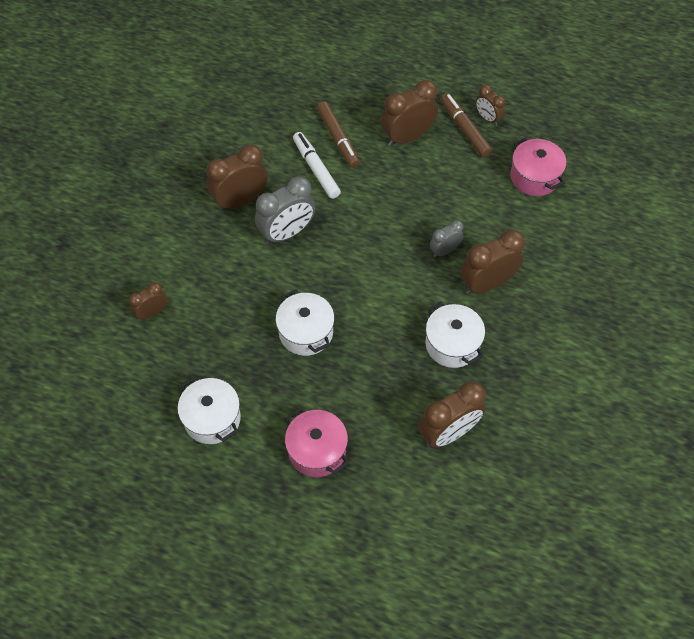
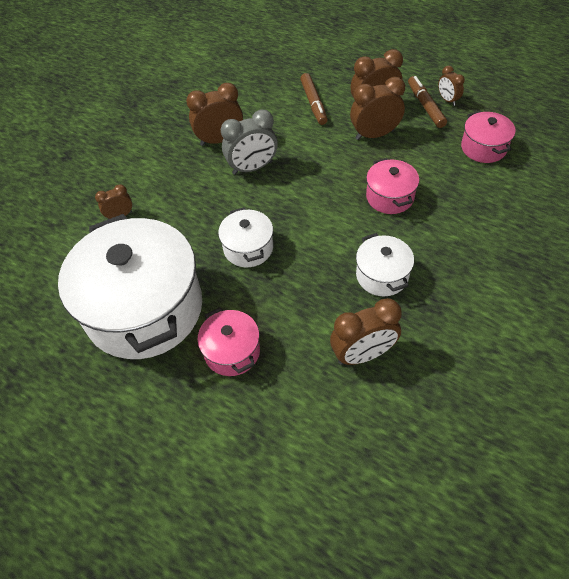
camera: 15 degrees right, 5 degrees down
(212, 418) = (144, 309): white pot -> white pot, size x2.21
(316, 169) = (289, 123): white marker -> none
(444, 251) = (390, 197): grey clock -> pink pot
(487, 283) = (425, 228): brown clock -> brown clock (374, 135)

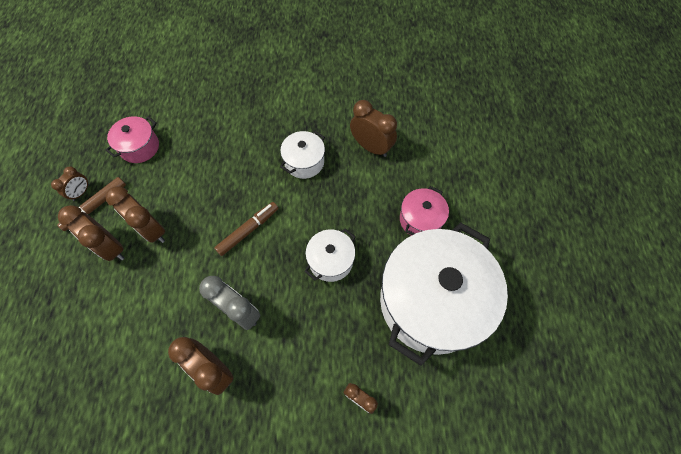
camera: 125 degrees left, 10 degrees up
(313, 103) = (121, 306): brown marker -> brown marker (248, 230)
(390, 197) = (225, 188): pink pot -> none

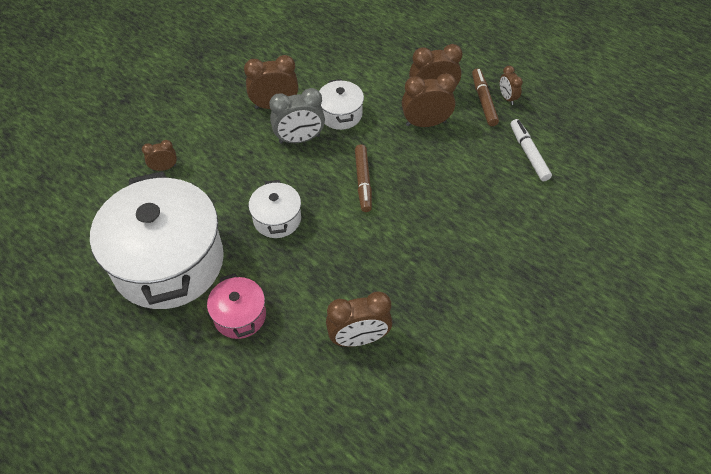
camera: 130 degrees right, 10 degrees down
(140, 147) = (528, 153): pink pot -> white marker
(304, 162) = (396, 266): white pot -> white pot (340, 114)

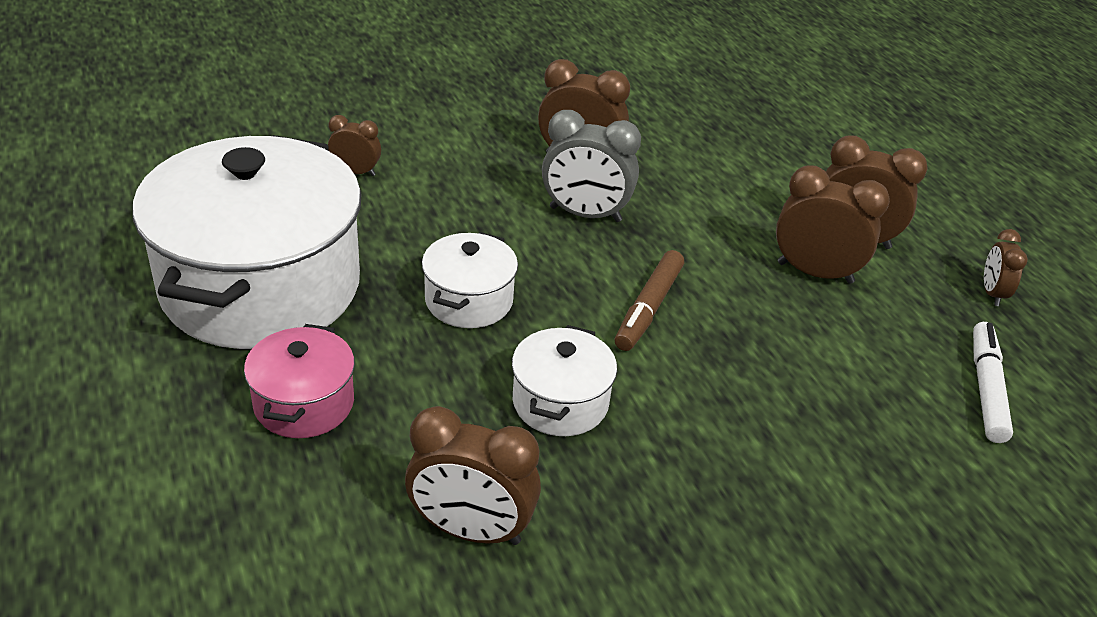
camera: 25 degrees right, 15 degrees down
(340, 114) = (676, 208): white pot -> white pot (560, 402)
(483, 101) = (943, 281): brown marker -> none

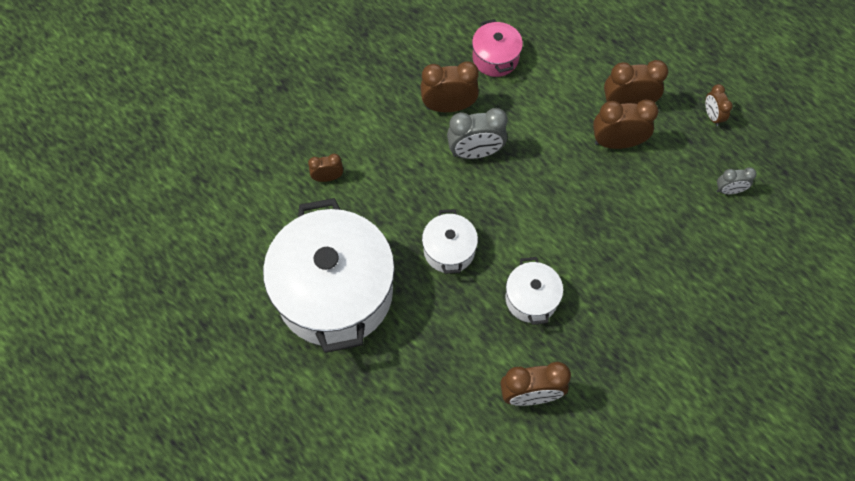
camera: 20 degrees left, 25 degrees up
(304, 403) = (409, 359): pink pot -> pink pot (495, 58)
(648, 308) = (543, 211): brown marker -> none
(986, 388) = (729, 190): white marker -> grey clock

